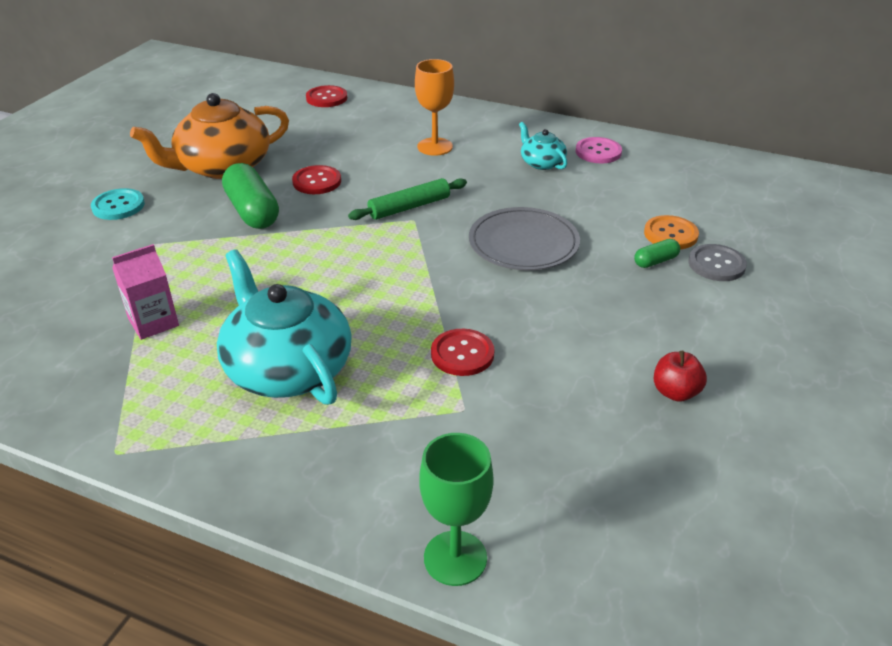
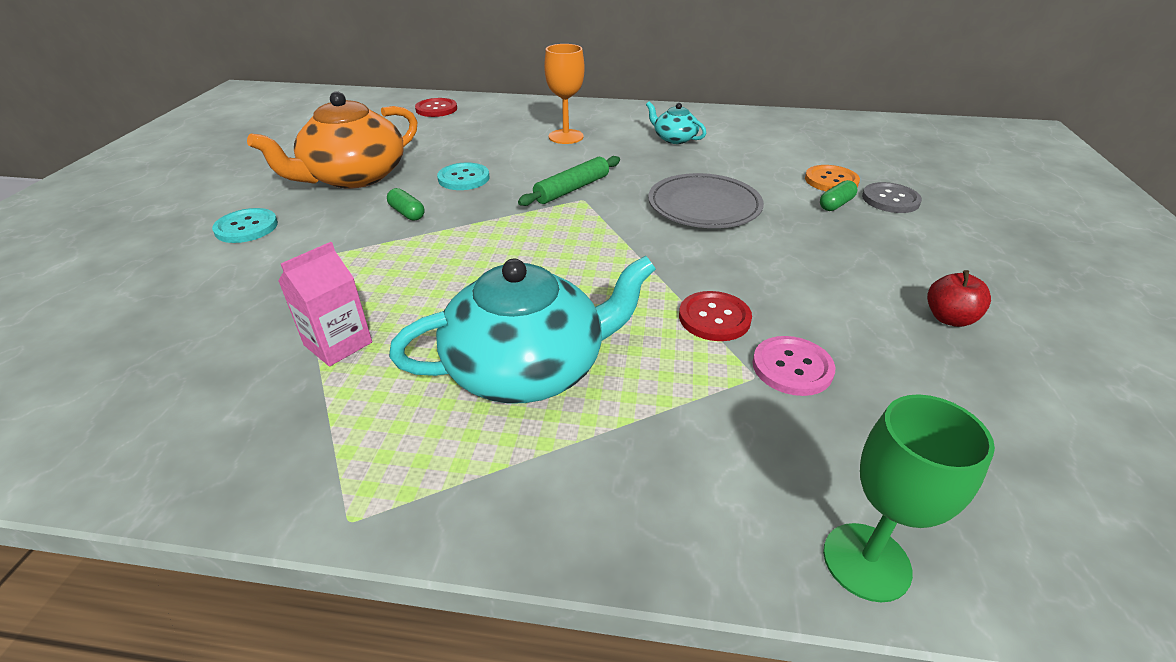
camera: 15 degrees left, 0 degrees up
(252, 211) = (407, 213): green capsule -> green capsule, size x0.50
(287, 368) = (528, 367): turquoise teapot -> turquoise teapot turned 120 degrees clockwise
(317, 181) = (463, 178): red button -> turquoise button
(598, 152) = (718, 125): pink button -> pink button (792, 367)

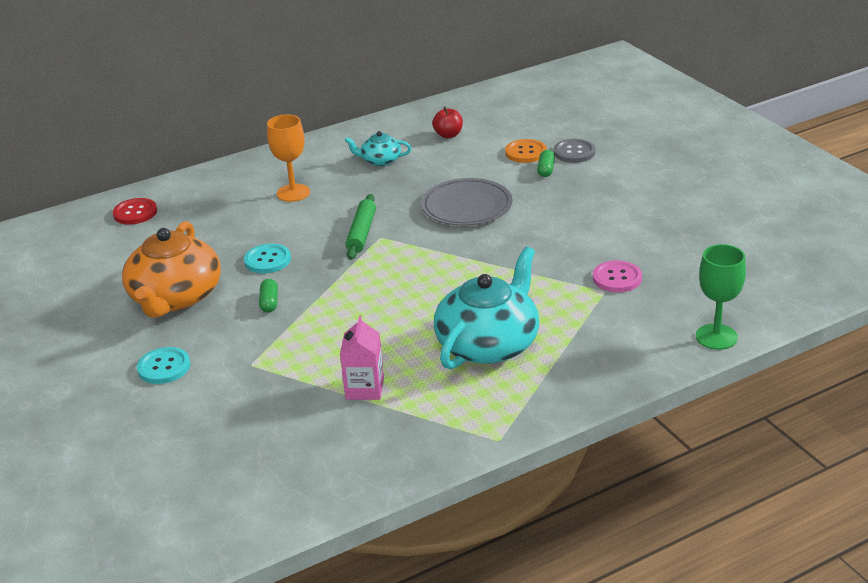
camera: 35 degrees left, 5 degrees down
(407, 213) = (269, 302): green capsule -> green capsule turned 75 degrees clockwise
(714, 318) = (553, 272): red button -> none
(949, 318) = (666, 217): red apple -> red apple (448, 135)

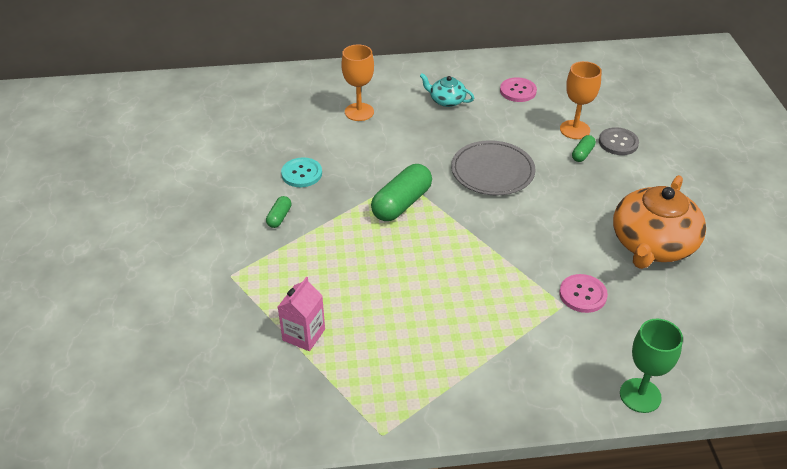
camera: 20 degrees right, 10 degrees up
(135, 213) = (230, 93): red button -> none
(164, 367) = (165, 253): turquoise button -> none
(175, 297) = (212, 187): orange teapot -> orange teapot (652, 244)
(361, 233) = (390, 171): green rolling pin -> none
(392, 256) = (401, 203): none -> green capsule
(448, 135) = (518, 91): red apple -> pink button
(489, 344) = (431, 326): turquoise teapot -> none
(525, 152) = (574, 130): orange button -> orange goblet

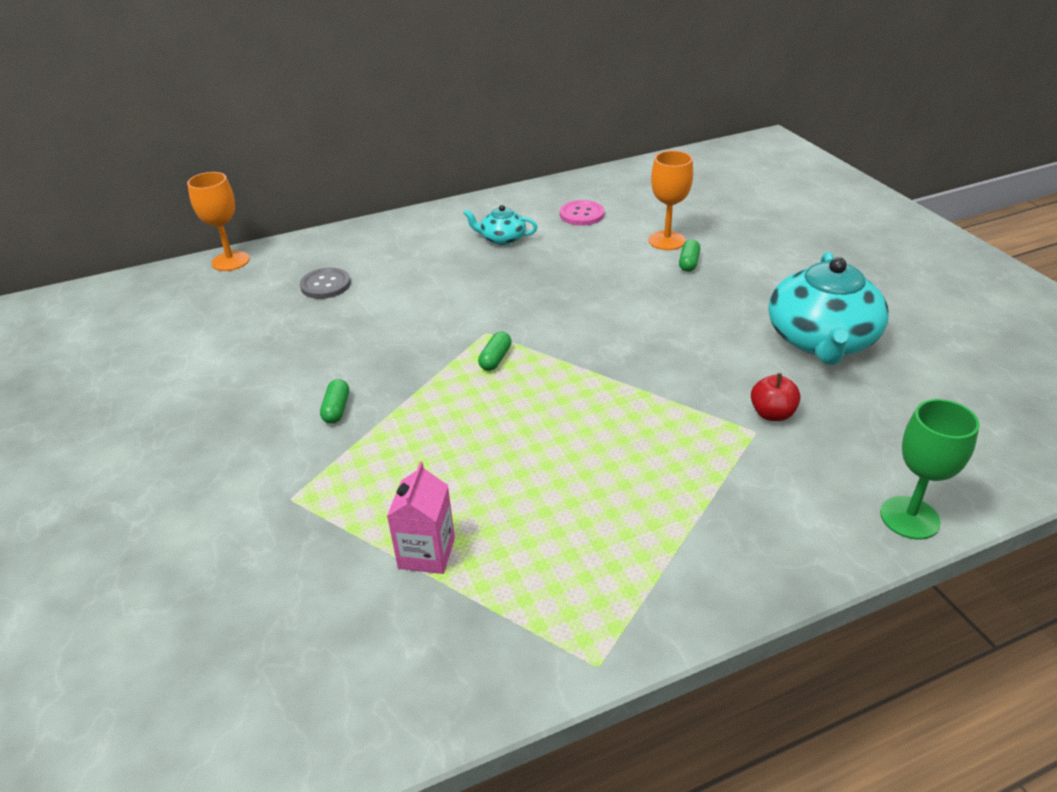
camera: 15 degrees left, 5 degrees down
(301, 174) = (349, 351): turquoise button -> none
(359, 112) = (398, 269): orange goblet -> orange goblet (230, 261)
(401, 203) = (495, 359): green capsule -> green capsule, size x0.50
(492, 171) = (592, 301): grey plate -> none
(582, 294) = (772, 414): pink button -> red apple
(618, 142) = (722, 244): grey button -> grey button (325, 285)
(652, 244) = (821, 340): orange teapot -> turquoise teapot

